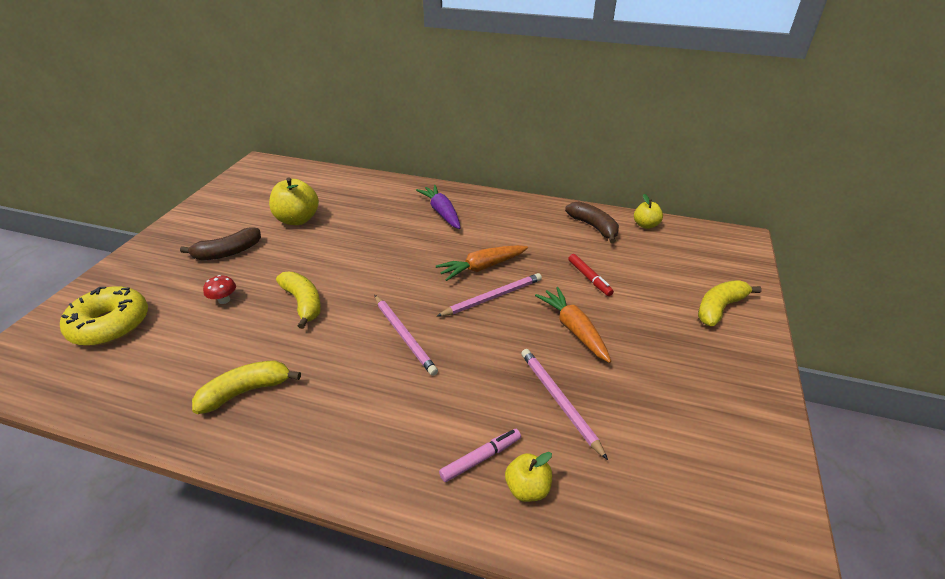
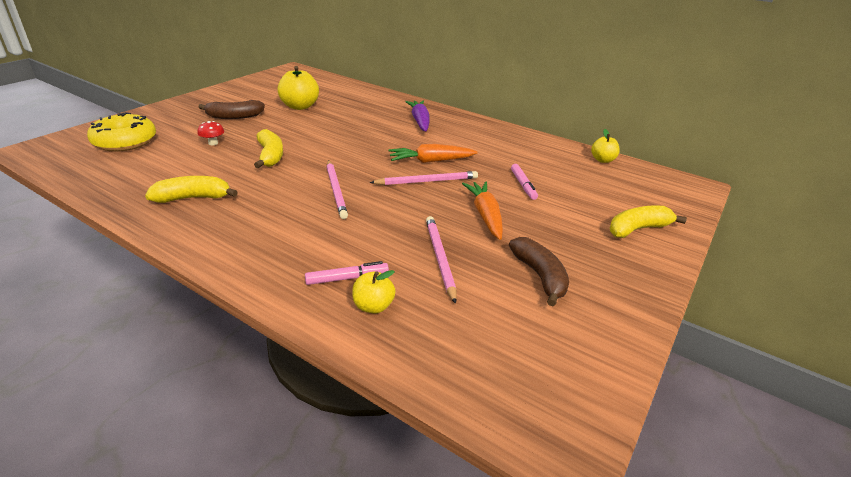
camera: 15 degrees right, 5 degrees down
(589, 278) = (523, 185): red marker -> pink marker
(593, 227) = (551, 153): brown banana -> brown banana (539, 276)

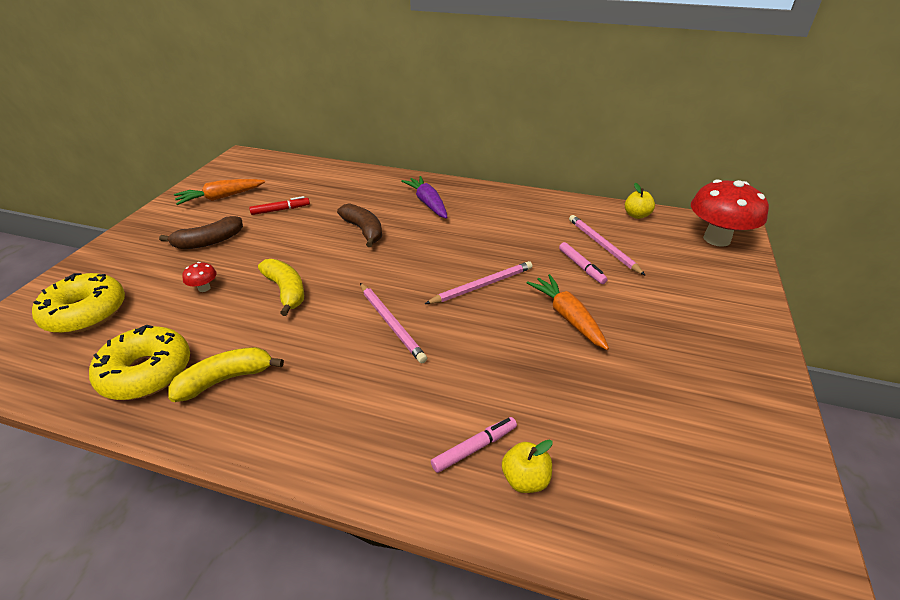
camera: 15 degrees left, 5 degrees up
(143, 183) = (146, 372): none -> yellow donut
(300, 106) = (280, 210): yellow apple -> red marker
(431, 161) = (471, 256): orange carrot -> orange carrot (221, 197)
(439, 258) = (555, 389): pink pencil -> pink pencil (602, 246)
(539, 276) = (665, 384): brown banana -> brown banana (364, 230)
(637, 229) = (717, 296): yellow banana -> none
(669, 190) = (716, 239): none -> red mushroom

